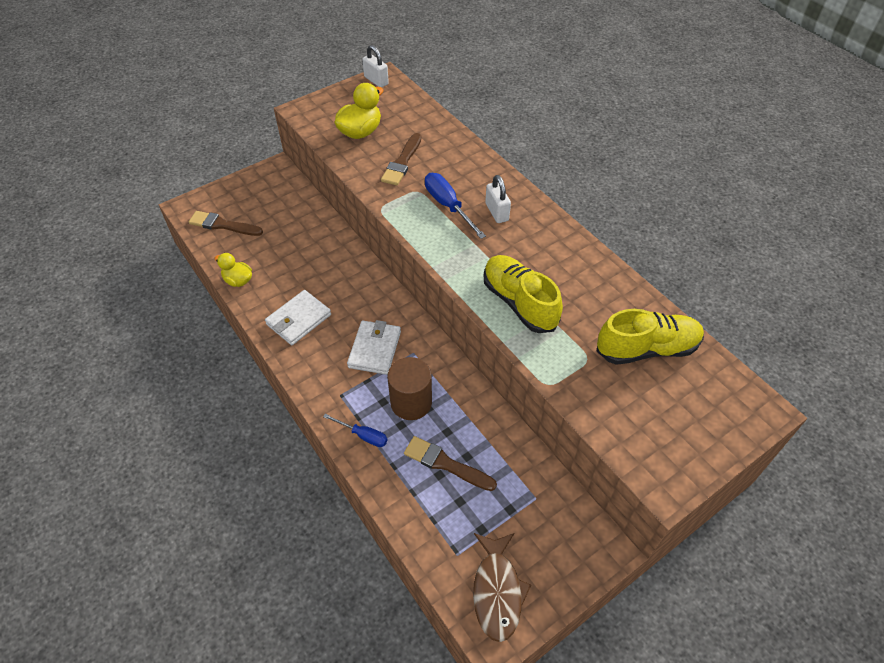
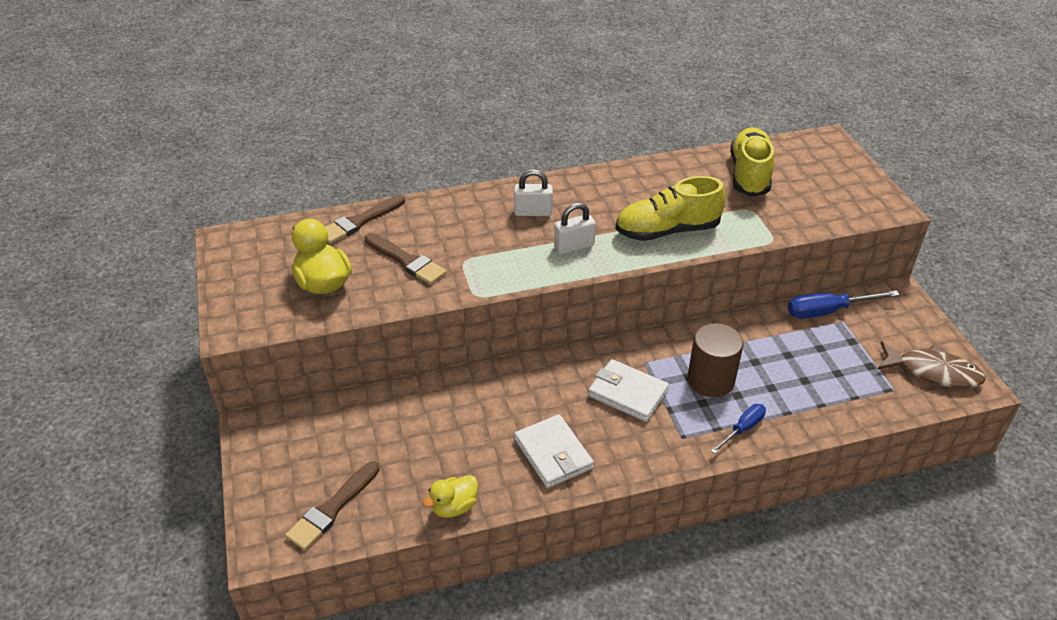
camera: 70 degrees left, 10 degrees down
(376, 81) = (228, 248): white padlock -> white padlock (574, 246)
(446, 464) = (793, 372): brown brush -> brown brush (359, 221)
(448, 206) = (503, 243): blue screwdriver -> blue screwdriver (827, 311)

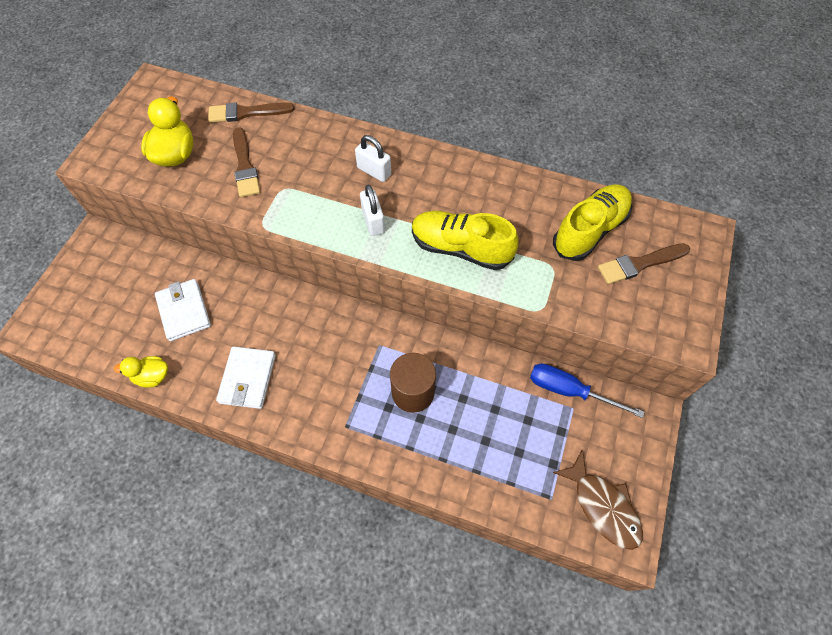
camera: 35 degrees right, 20 degrees up
(332, 508) = (86, 327): brown brush -> brown brush (639, 264)
(574, 246) = (373, 221): white padlock -> white padlock turned 60 degrees clockwise
(628, 393) = (342, 363): white wallet -> white wallet (184, 311)
(743, 429) = (395, 450): blue screwdriver -> none

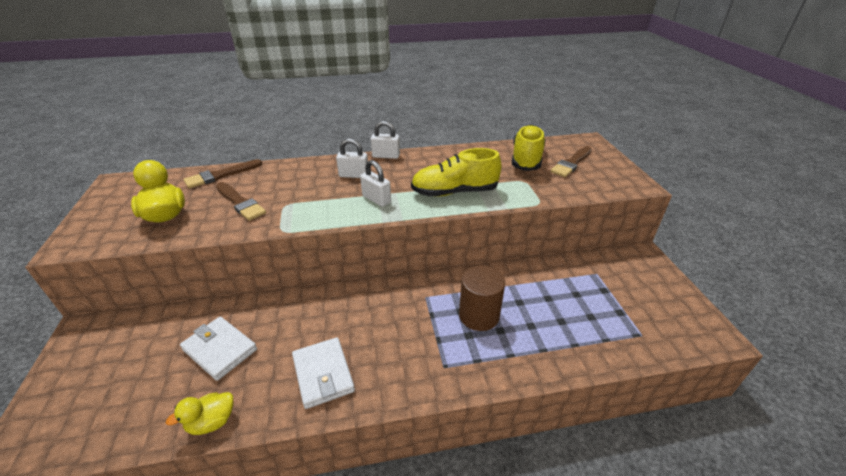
camera: 30 degrees left, 25 degrees down
(428, 152) = (386, 156): none -> white padlock
(569, 391) = (584, 265): blue screwdriver -> none
(603, 506) = (677, 321): brown fish -> none

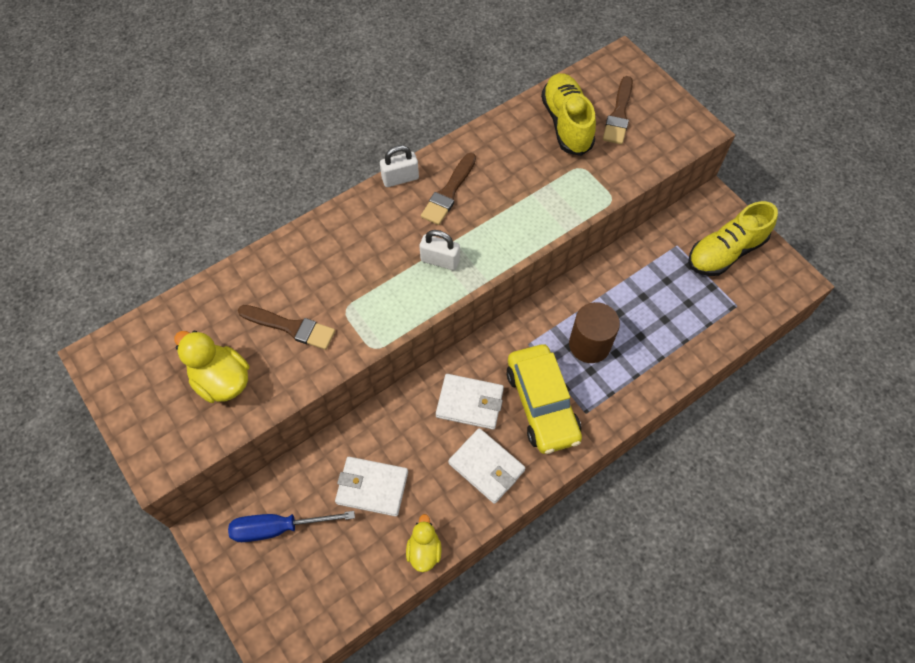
camera: 25 degrees left, 25 degrees up
(126, 348) = (278, 528): none -> blue screwdriver
(212, 422) = (424, 550): yellow duck -> yellow duck turned 150 degrees clockwise
(221, 175) = (223, 292): brown brush -> brown brush (449, 192)
(347, 320) = (470, 403): none -> white wallet
(354, 175) = (386, 229): white padlock -> none
(407, 344) = (542, 404): none -> yellow car
(454, 192) = (517, 215): yellow shoe -> yellow shoe (725, 252)

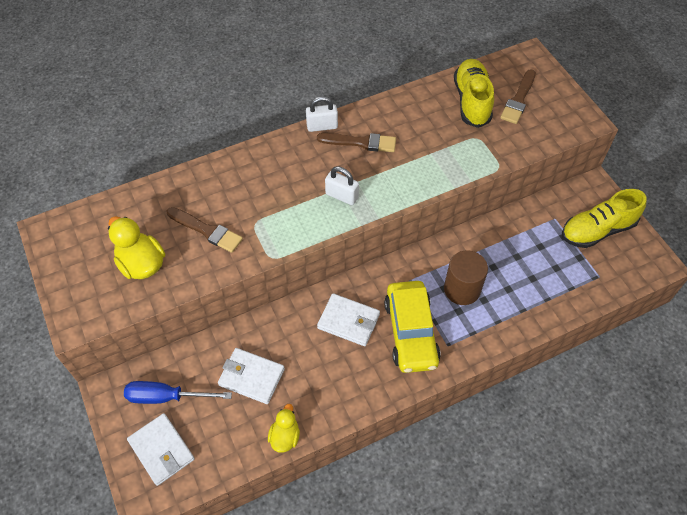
camera: 10 degrees right, 5 degrees down
(449, 192) = (360, 142): brown brush -> brown brush turned 120 degrees counterclockwise
(486, 467) = (352, 376): white wallet -> white wallet (161, 450)

